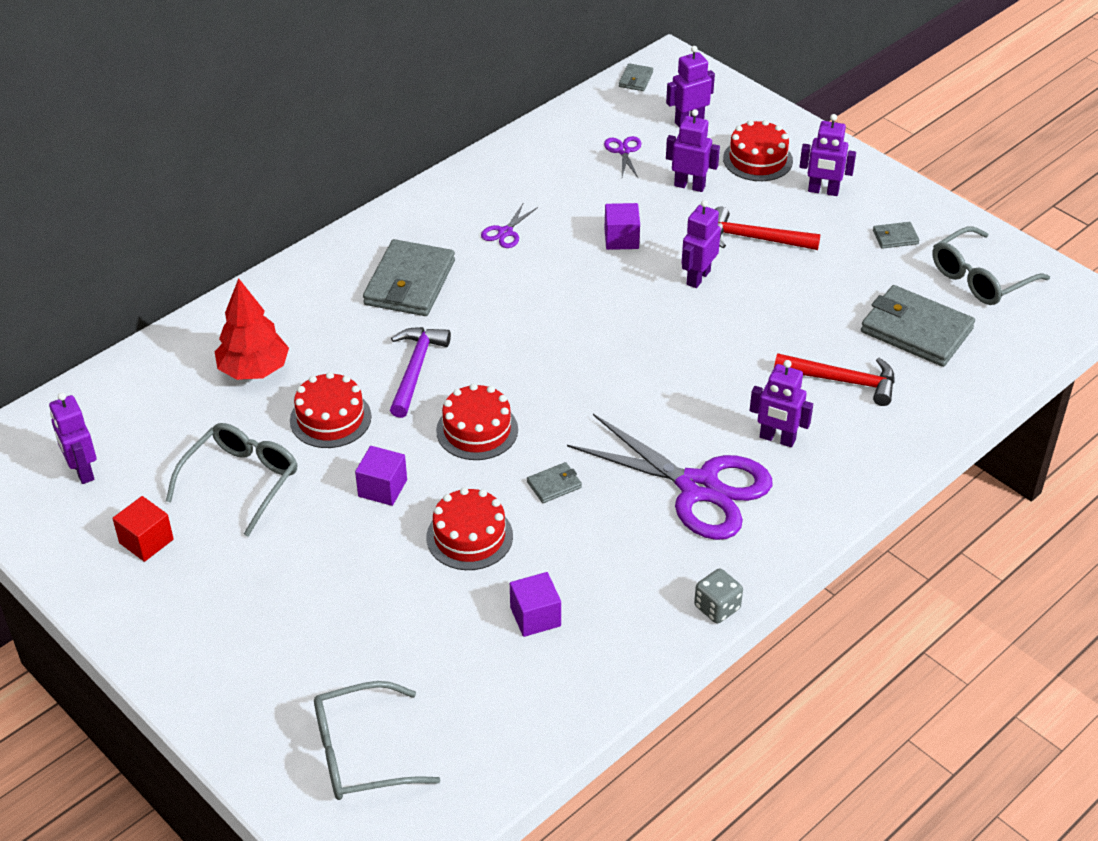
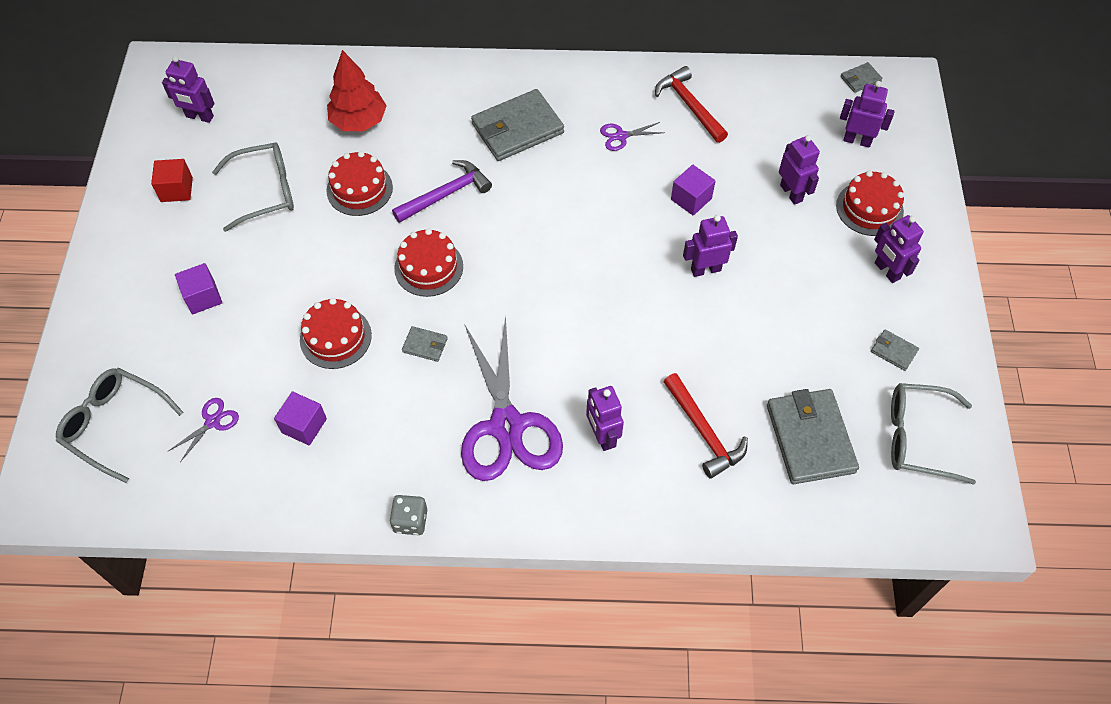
camera: 45 degrees right, 15 degrees up
(82, 471) = (199, 117): purple robot -> purple robot turned 90 degrees counterclockwise
(382, 488) = (330, 261): purple cube -> purple cube (203, 297)
(624, 151) = (779, 131): purple scissors -> purple scissors (212, 422)
(755, 238) = (785, 270): red hammer -> red hammer (689, 105)

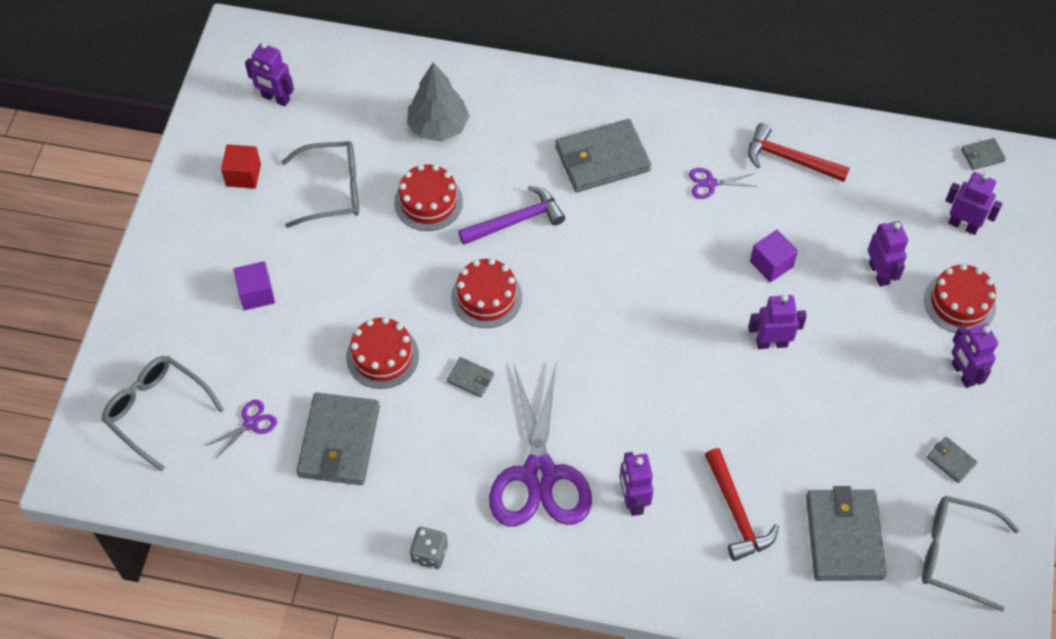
camera: 10 degrees right, 0 degrees up
(304, 425) = (339, 442): purple cube -> grey wallet
(359, 121) = (438, 127): red tree -> grey tree
(689, 105) = (789, 159): red hammer -> red hammer turned 45 degrees counterclockwise

